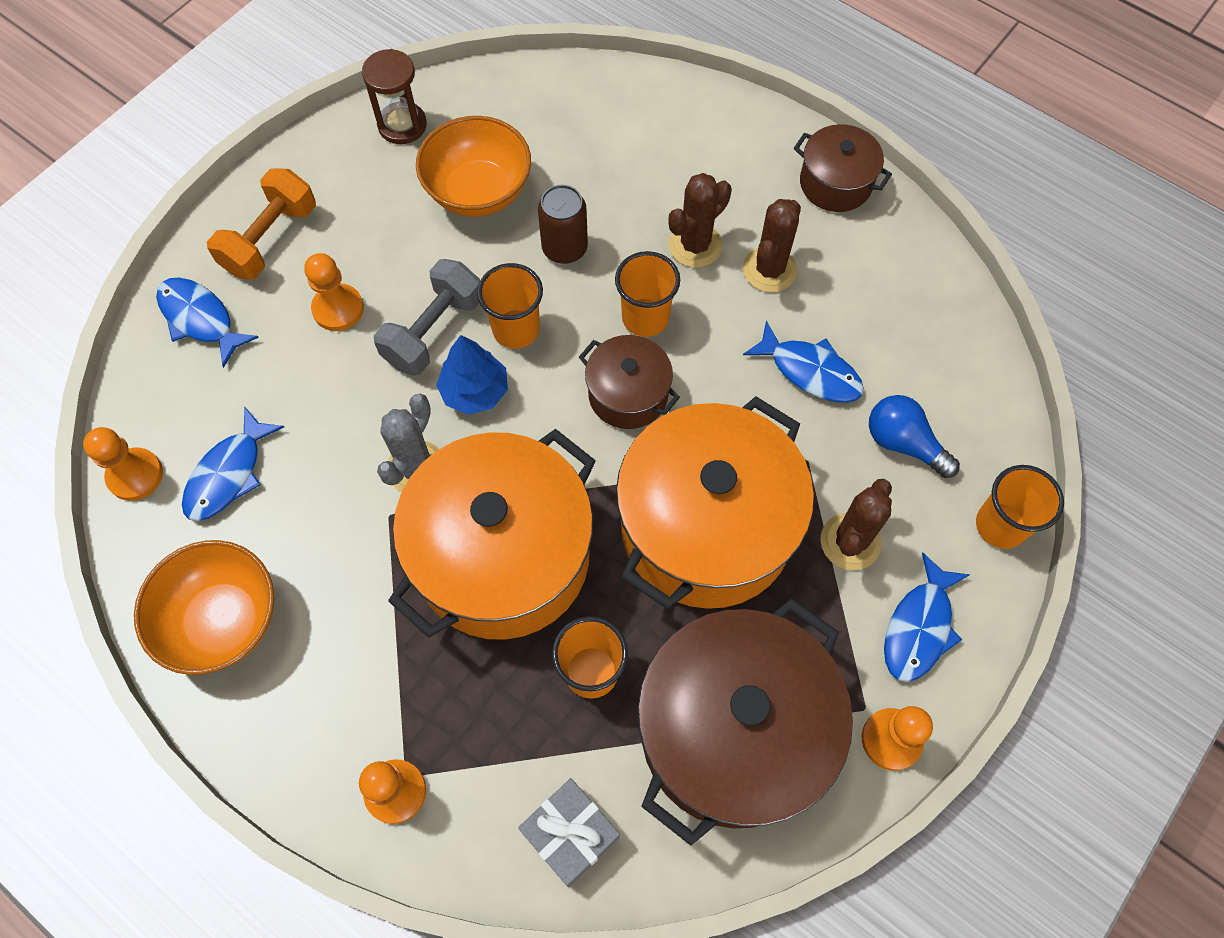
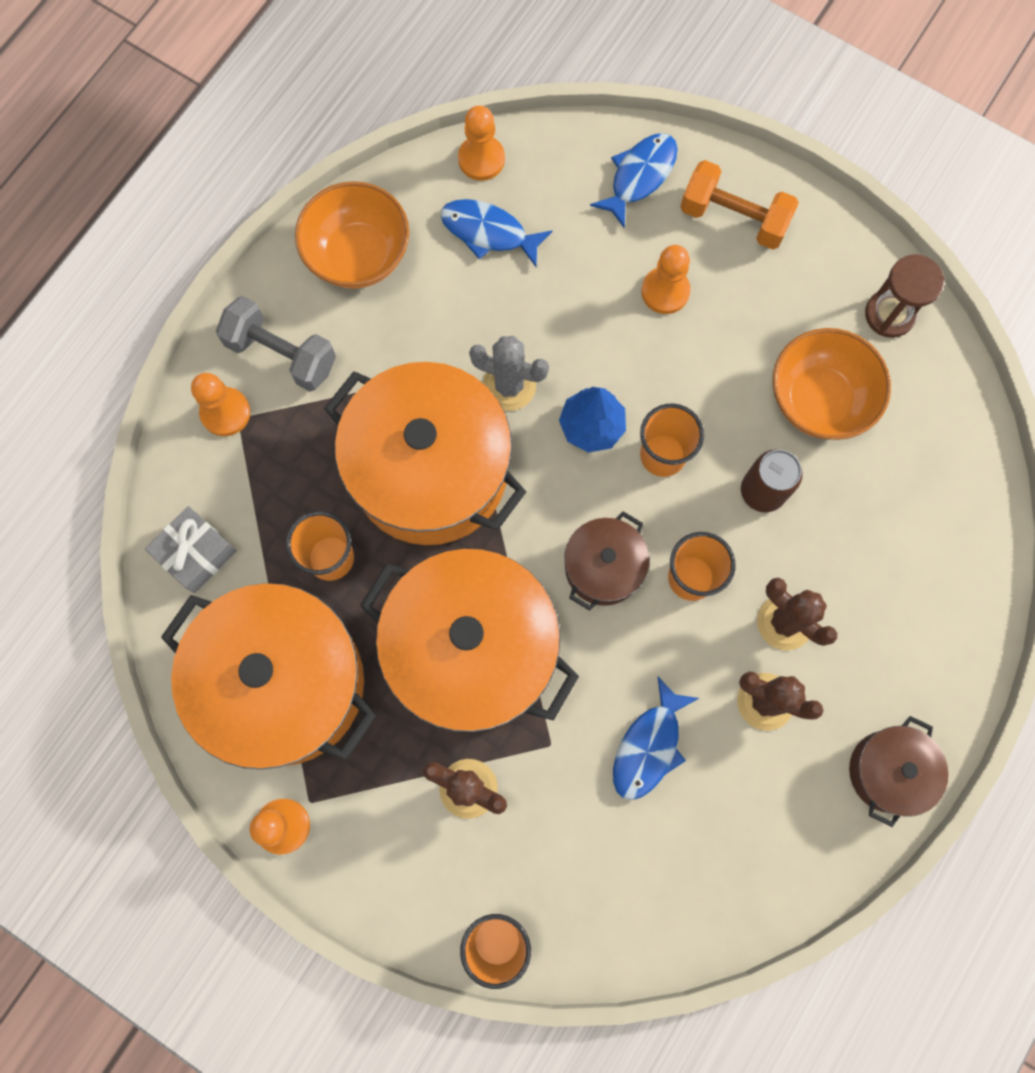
camera: 85 degrees right, 10 degrees up
(433, 331) = (651, 380): grey dumbbell -> grey dumbbell (282, 354)
(733, 732) = (284, 683): brown pot -> orange pot
(903, 443) = (577, 843): blue light bulb -> none
(919, 627) = (388, 854): blue fish -> none

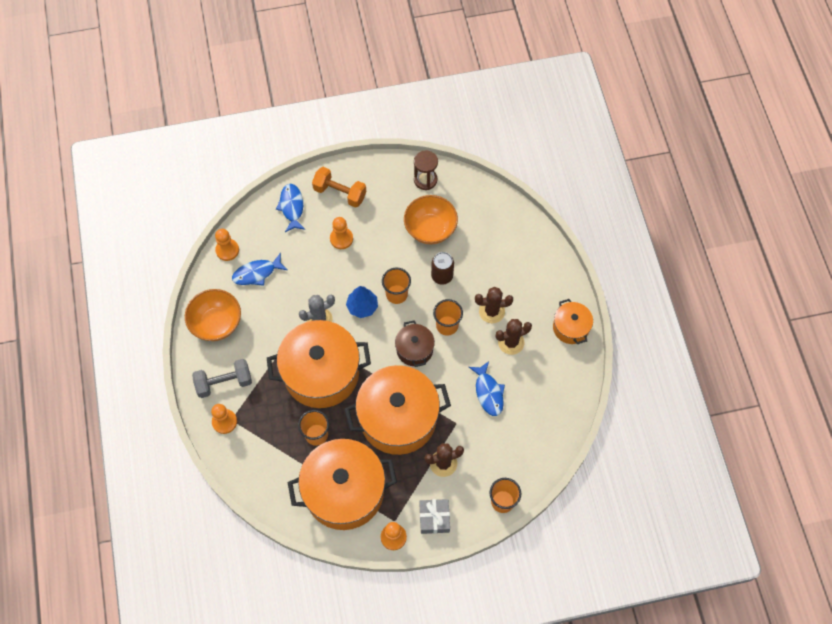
camera: 45 degrees left, 10 degrees down
(196, 553) = (265, 479): grey gift -> grey gift (434, 518)
(733, 218) = (340, 193): orange dumbbell -> orange dumbbell turned 45 degrees clockwise
(888, 771) = (570, 327): brown pot -> orange pot

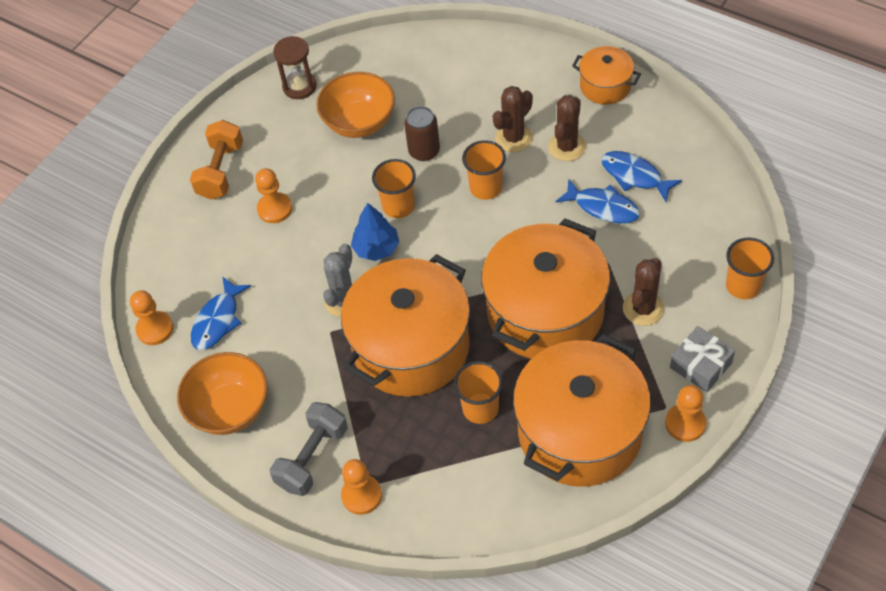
camera: 40 degrees left, 10 degrees down
(292, 207) = (181, 227): blue fish -> blue fish (634, 176)
(340, 193) = (221, 171): orange dumbbell -> orange dumbbell turned 60 degrees counterclockwise
(414, 349) = (481, 237): brown pot -> none

